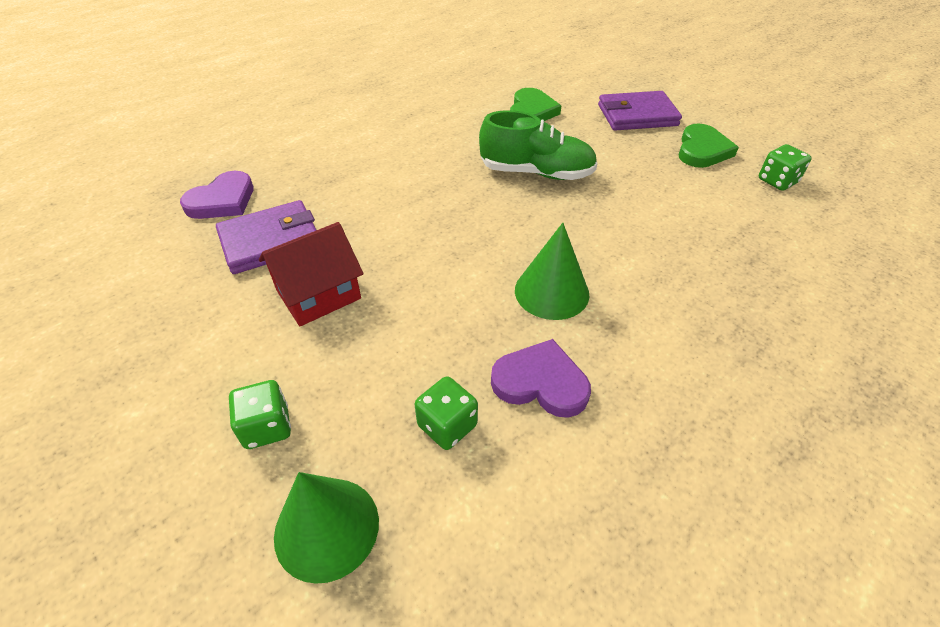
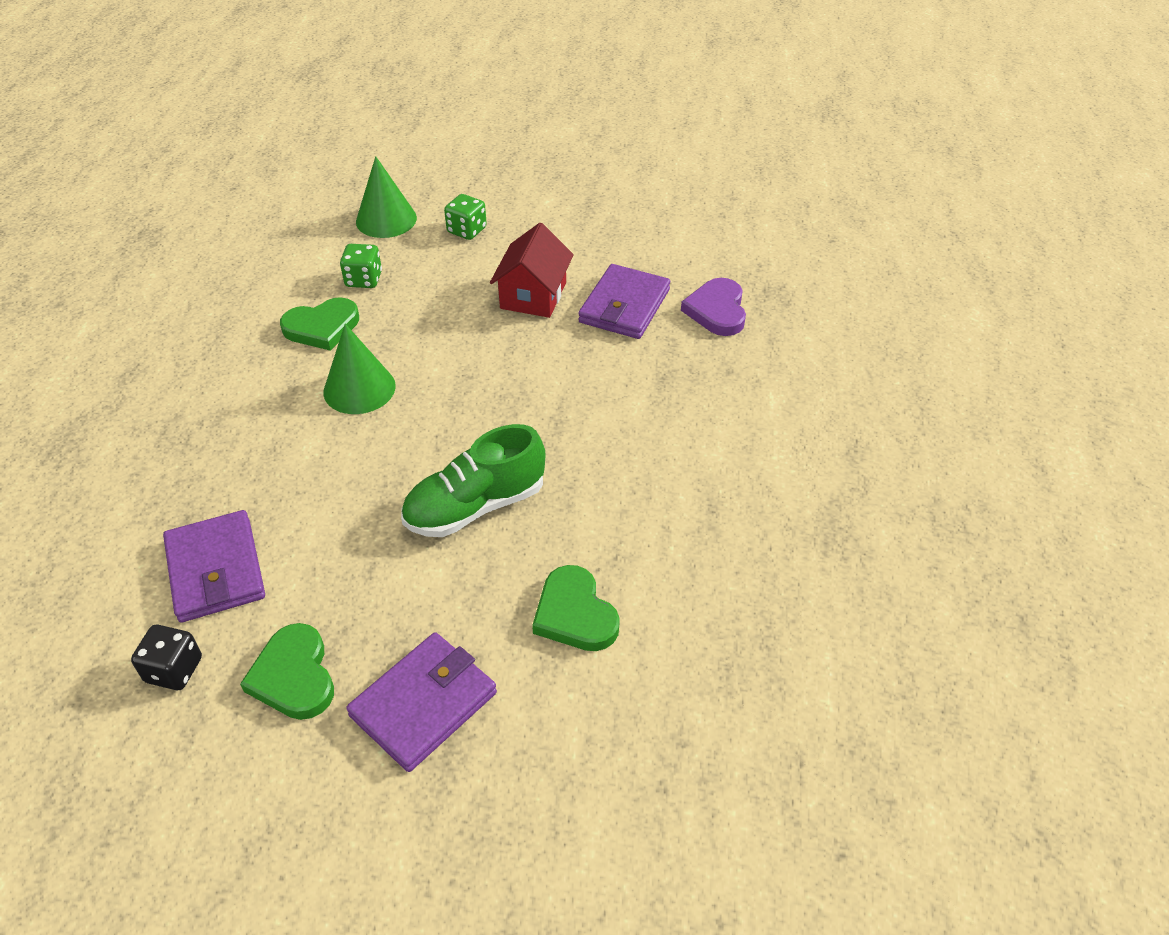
camera: 140 degrees right, 0 degrees up
(540, 382) = (322, 327): purple heart -> green heart
(736, 218) = (216, 570): none -> purple wallet
(777, 181) = (174, 670): green dice -> black dice

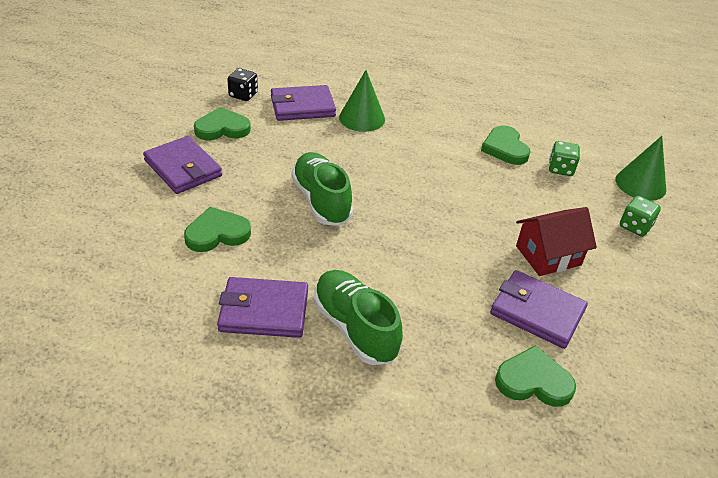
camera: 95 degrees right, 5 degrees down
(359, 388) = (441, 160): green cone -> green cone (362, 118)
(533, 295) = (548, 255): red house -> red house turned 45 degrees counterclockwise
(698, 444) = (355, 328): none -> green shoe
(703, 530) = (264, 311): none -> purple wallet
(717, 310) = (533, 381): purple heart -> green heart

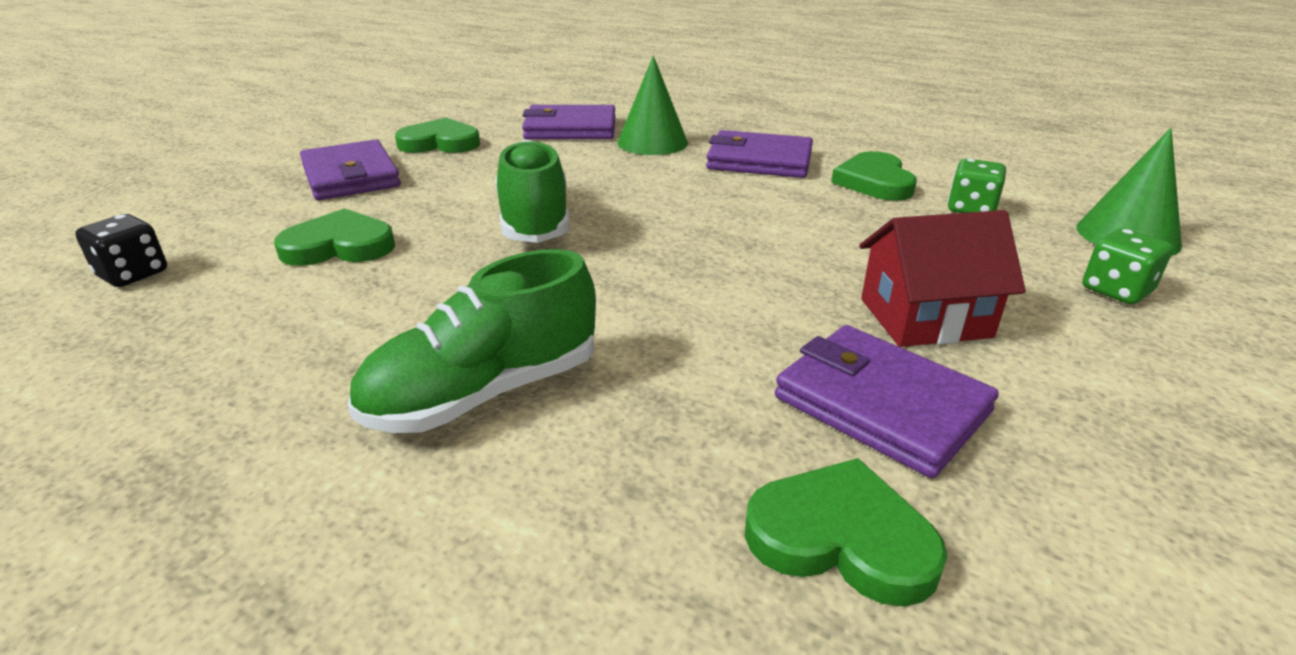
camera: 15 degrees right, 10 degrees down
(243, 95) = (494, 116): black dice -> black dice (133, 274)
(264, 311) = (333, 351): purple wallet -> purple wallet (759, 161)
(355, 328) = (484, 393): green shoe -> green shoe turned 105 degrees counterclockwise

